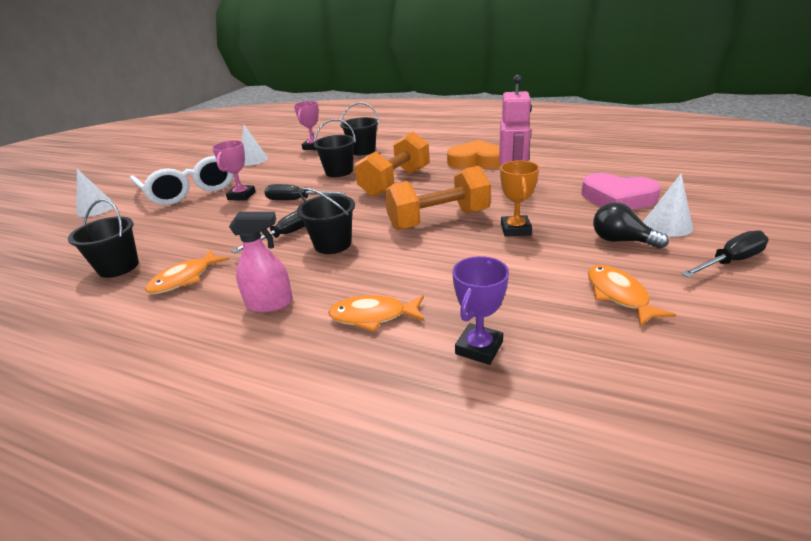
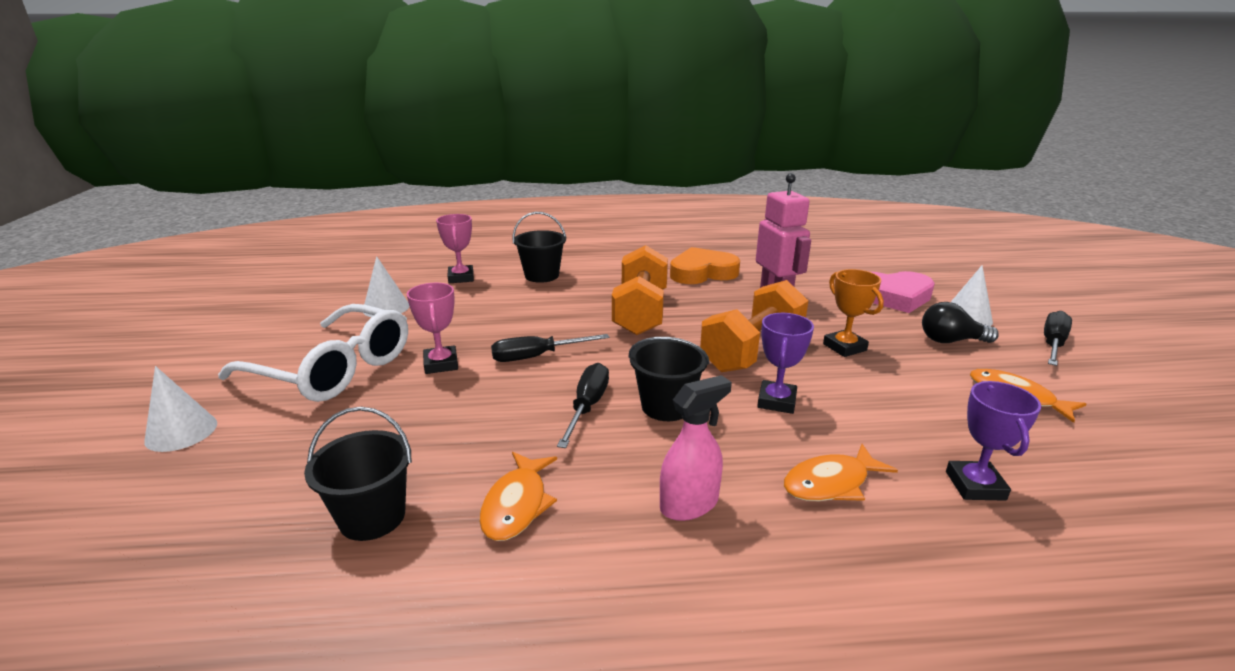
camera: 30 degrees left, 5 degrees down
(339, 172) = (545, 308): black bucket -> none
(409, 256) = (776, 401): none -> purple trophy

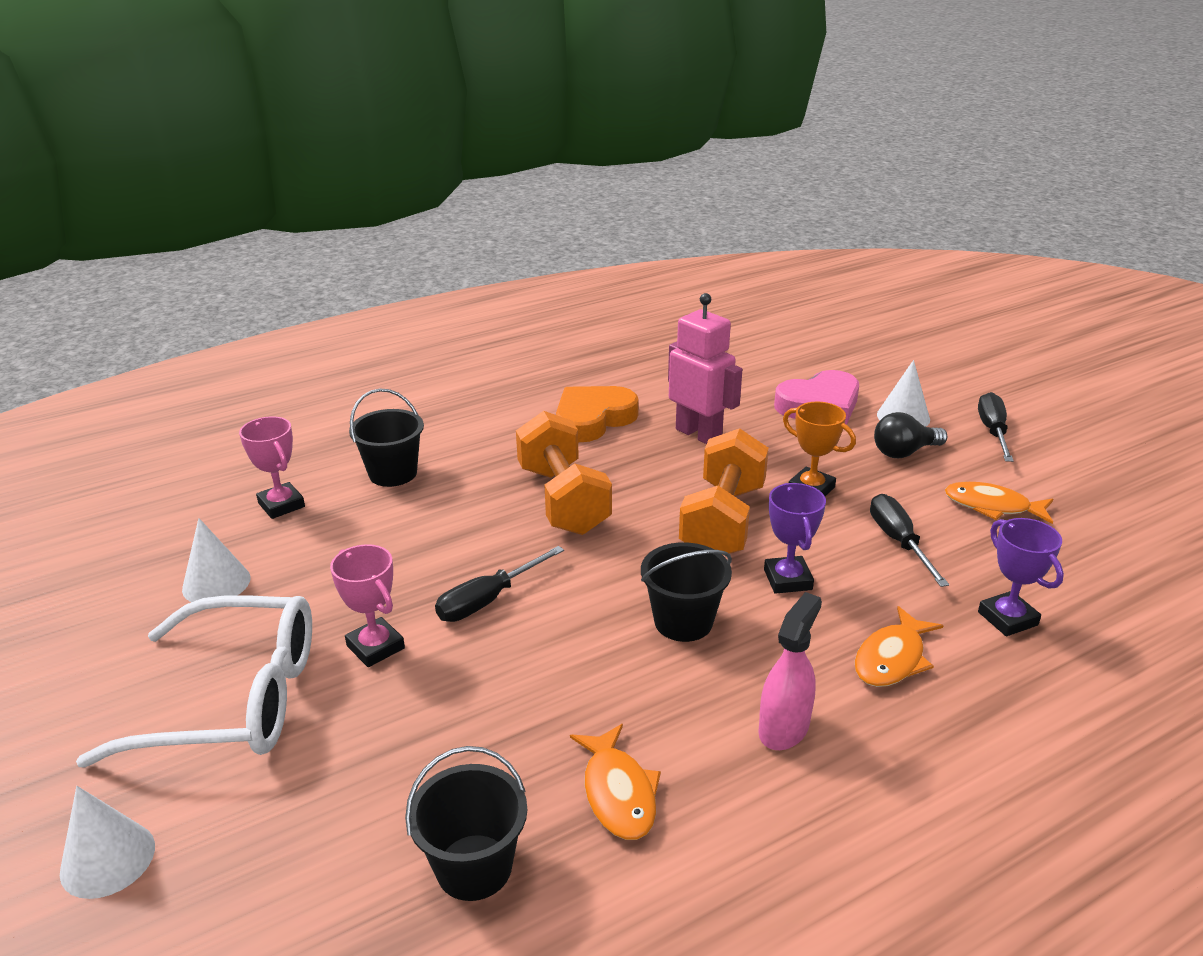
camera: 25 degrees left, 5 degrees up
(587, 407) = (600, 649): black screwdriver -> black screwdriver (898, 542)

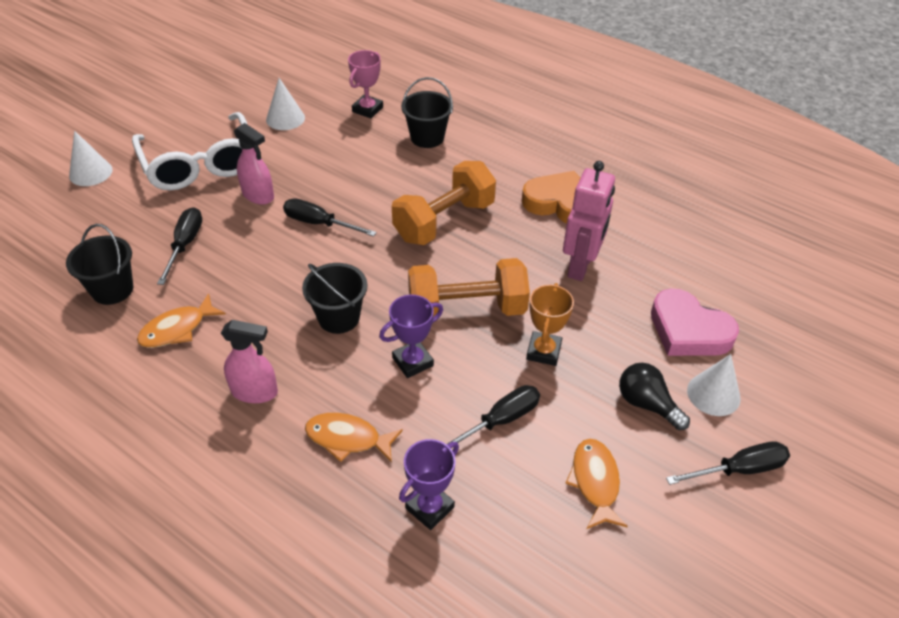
camera: 65 degrees right, 15 degrees up
(375, 647) = (258, 195): pink trophy -> pink spray bottle
(427, 752) = (185, 245): none -> black screwdriver

